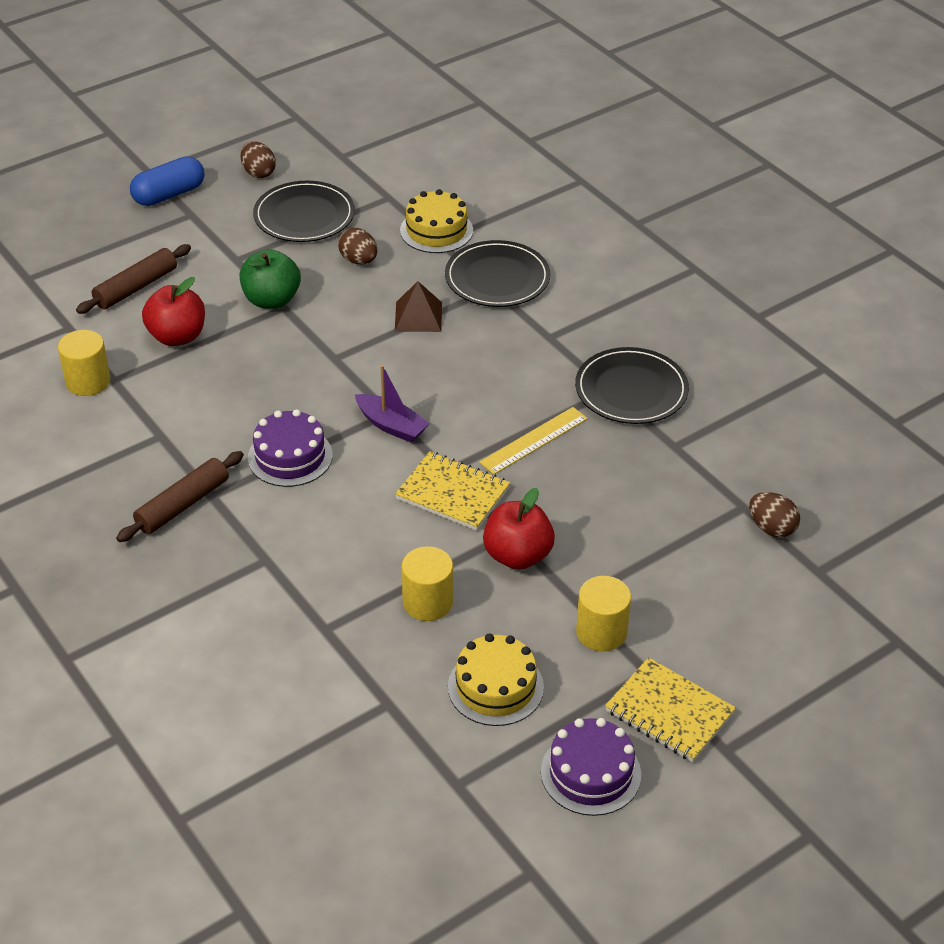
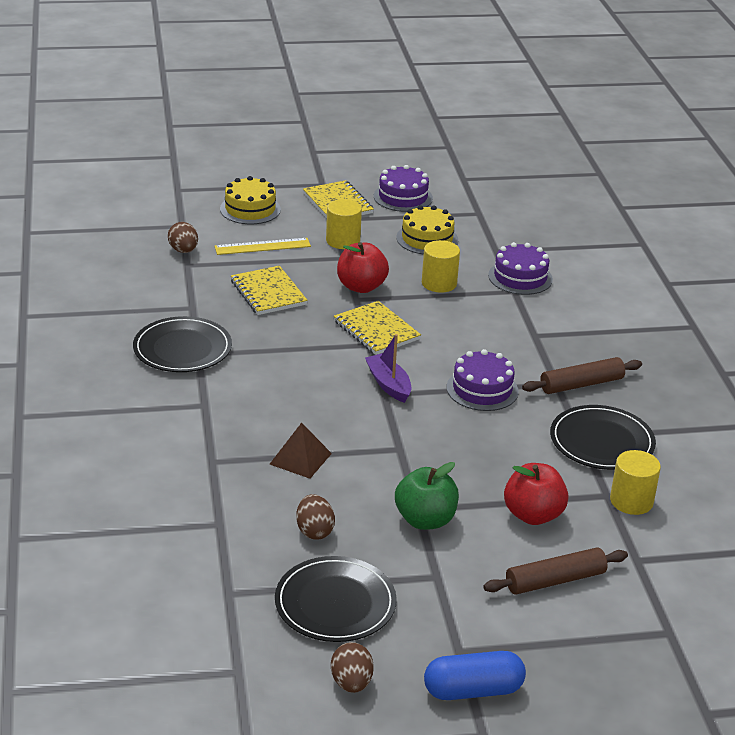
camera: 155 degrees left, 10 degrees down
(329, 660) = (520, 277): none -> purple cake
(436, 230) = (212, 536): yellow cake -> yellow cake (250, 209)
(497, 278) = (199, 468): black plate -> black plate (601, 441)
(534, 440) = (289, 341): yellow ruler -> yellow ruler (262, 246)
(615, 501) = (268, 293): none -> yellow notebook

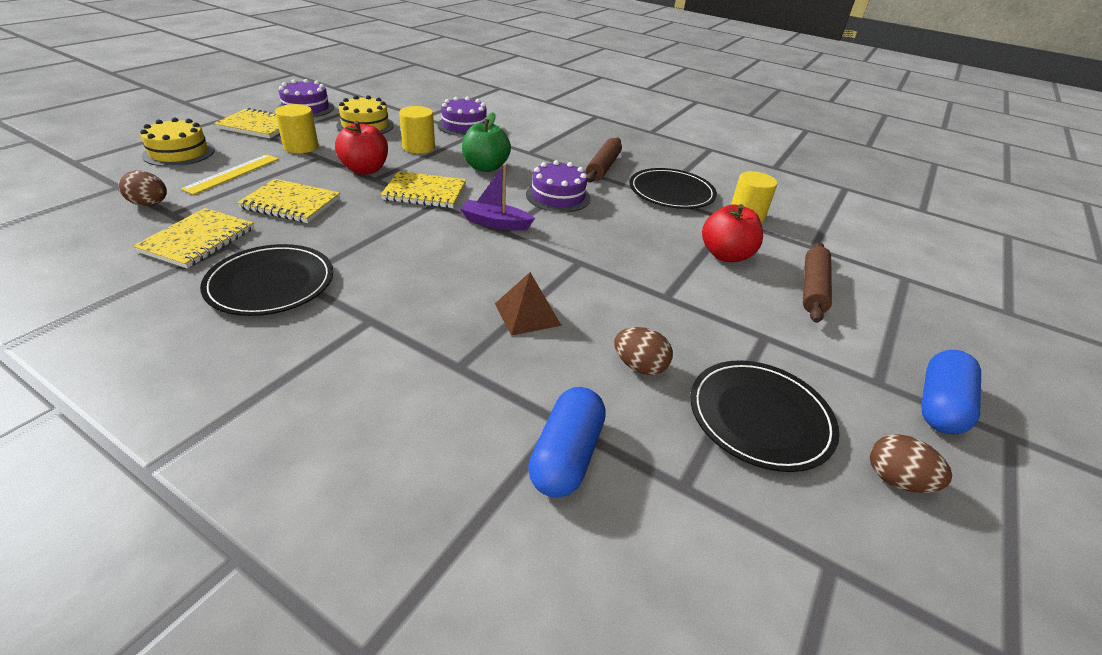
camera: 50 degrees left, 5 degrees up
(179, 295) = (198, 240): none -> yellow notebook
(196, 538) = (566, 456): none -> blue capsule
(425, 520) = (684, 301): green apple -> green apple (485, 167)

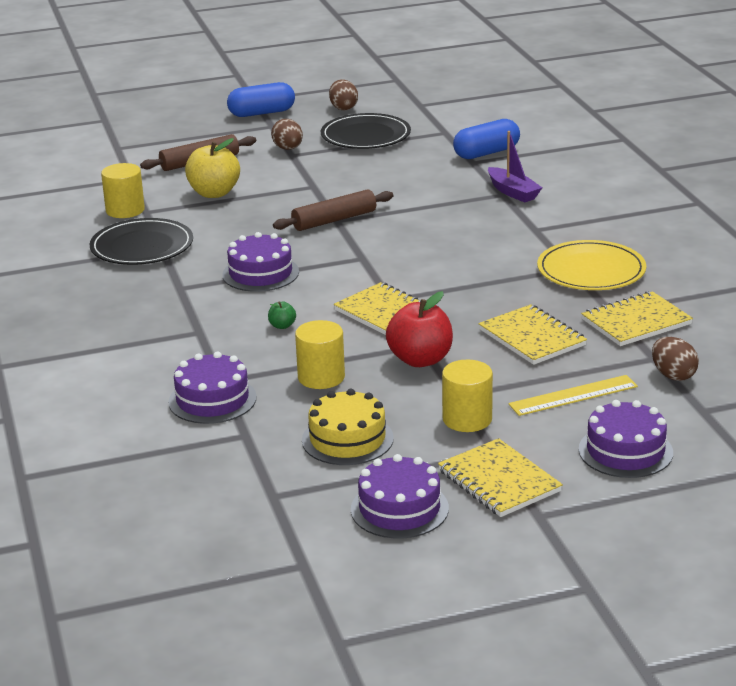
camera: 135 degrees left, 10 degrees down
(179, 152) = (625, 451): yellow cake -> purple cake
(271, 283) = (591, 270): black plate -> yellow plate
(485, 167) = (282, 326): green apple -> green apple, size x0.44
(495, 223) = (359, 266): purple boat -> purple boat (512, 192)
(527, 314) = (425, 204): brown pyramid -> none
(603, 167) = (153, 290): brown rolling pin -> brown rolling pin (334, 220)
(639, 366) = (395, 166): brown egg -> brown egg (288, 149)
(726, 255) = (214, 193): red apple -> yellow apple

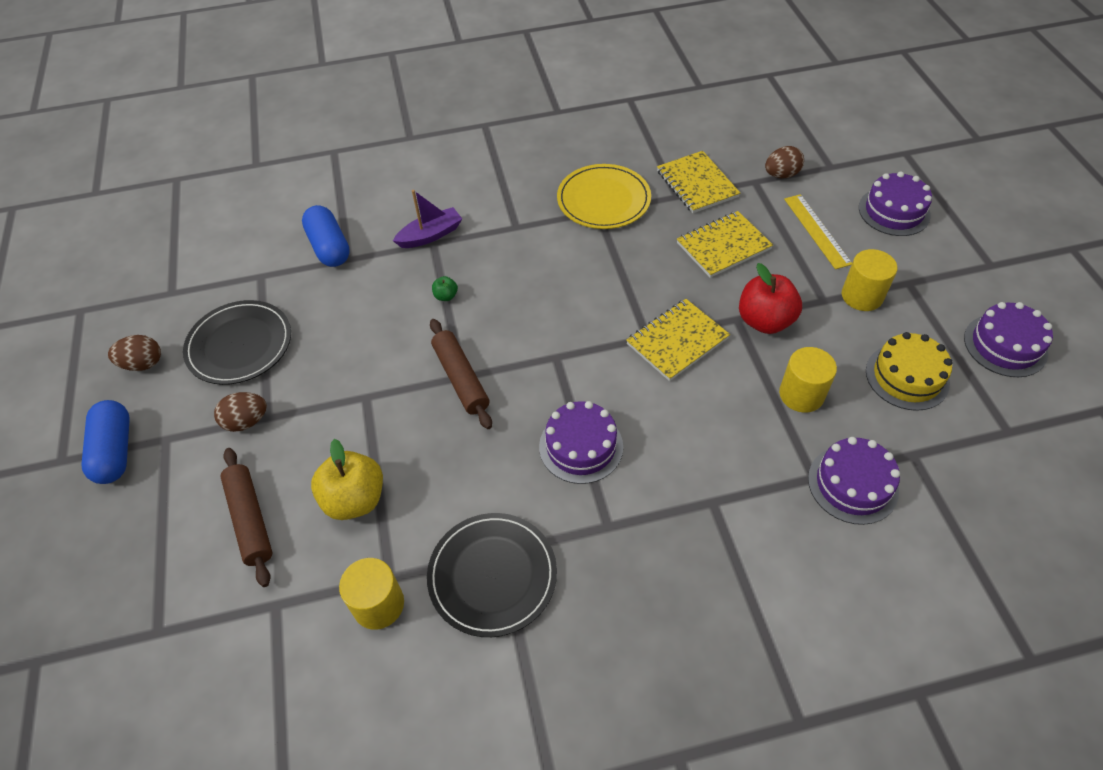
camera: 85 degrees left, 25 degrees up
(282, 326) = (700, 426): green apple -> green apple (446, 296)
(499, 481) = (951, 283): yellow notebook -> none

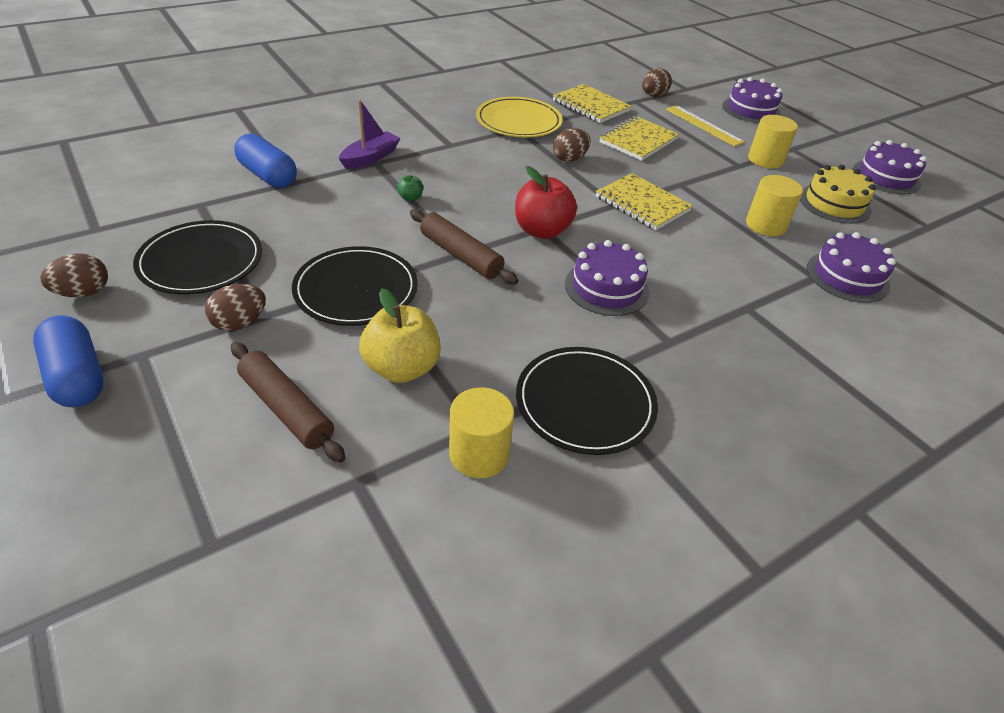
camera: 25 degrees left, 10 degrees down
(352, 402) = (356, 289): none -> black plate
(631, 264) = (569, 159): none -> brown egg
(677, 341) = (642, 204): yellow notebook -> yellow notebook turned 75 degrees counterclockwise
(765, 321) = (703, 183): red apple -> red apple (542, 231)

